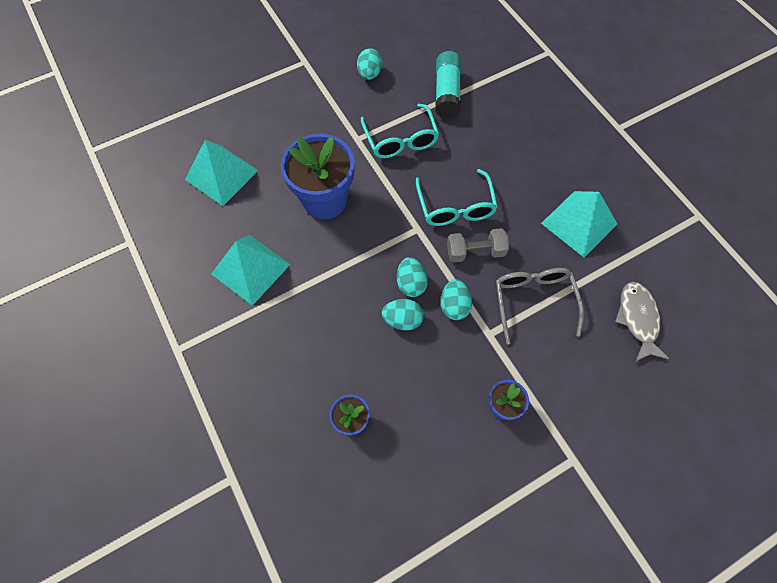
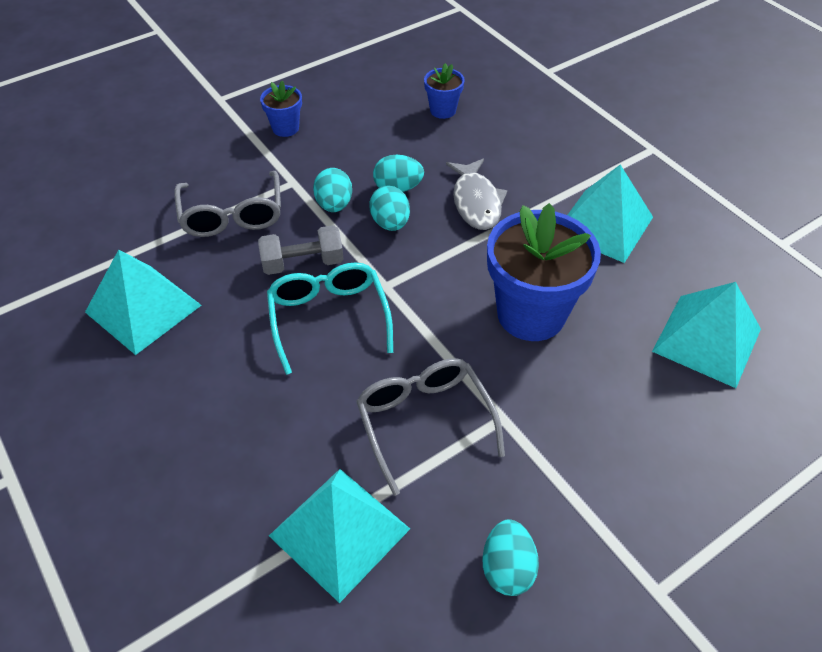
camera: 175 degrees right, 15 degrees down
(401, 140) = (424, 421): turquoise glasses -> grey glasses
(447, 93) = (340, 532): turquoise glue stick -> turquoise pyramid
(637, 319) = (105, 206): grey fish -> grey fish (476, 202)

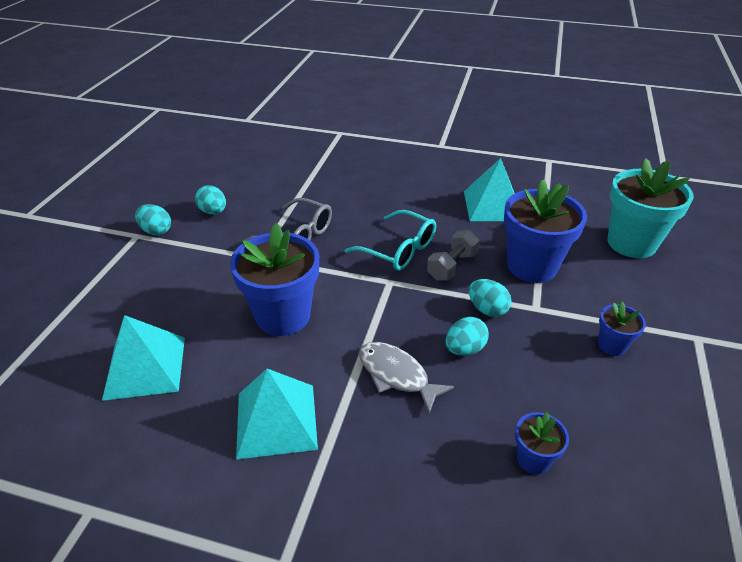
camera: 140 degrees right, 10 degrees down
(108, 179) = (631, 243): none -> turquoise flower pot
(232, 215) = (532, 266): grey glasses -> blue flower pot
(340, 532) = (296, 189): turquoise pyramid -> none
(390, 223) = (435, 320): turquoise egg -> turquoise egg (156, 231)

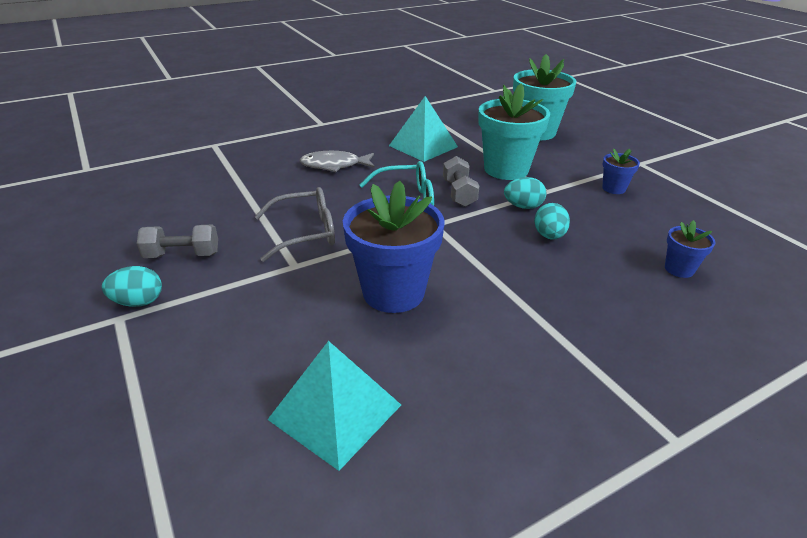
camera: 45 degrees left, 5 degrees down
(213, 212) = (182, 255): turquoise egg -> grey dumbbell
(276, 420) = (514, 362): turquoise pyramid -> none
(396, 375) = (538, 277): grey fish -> grey fish (334, 165)
(532, 266) = (506, 169): blue flower pot -> turquoise flower pot

